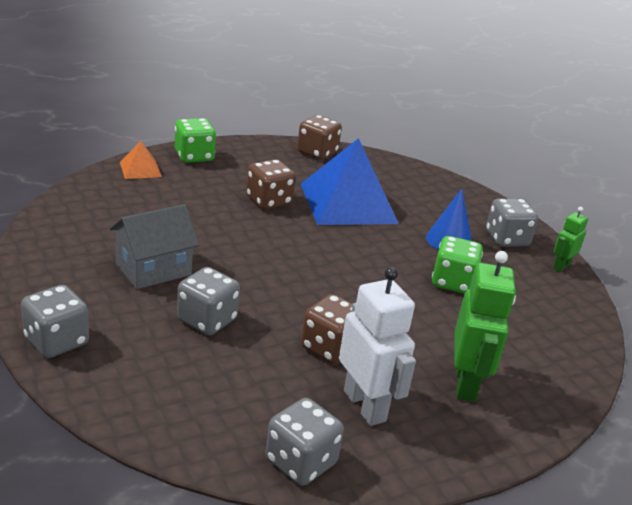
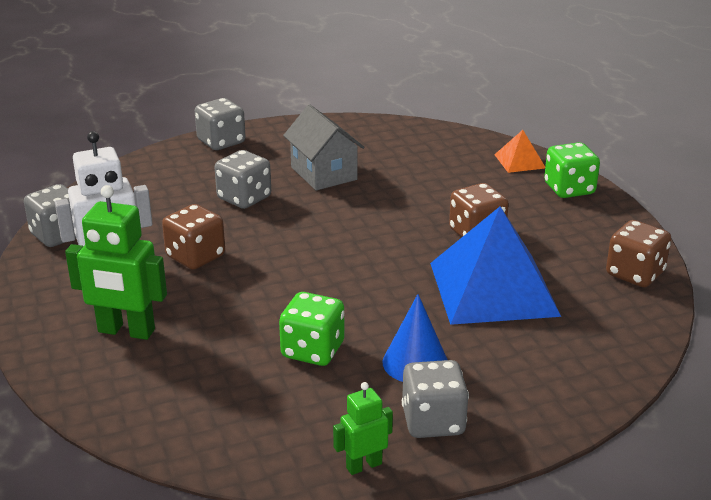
camera: 100 degrees right, 0 degrees up
(561, 266) = (363, 465): green robot -> green robot turned 75 degrees counterclockwise

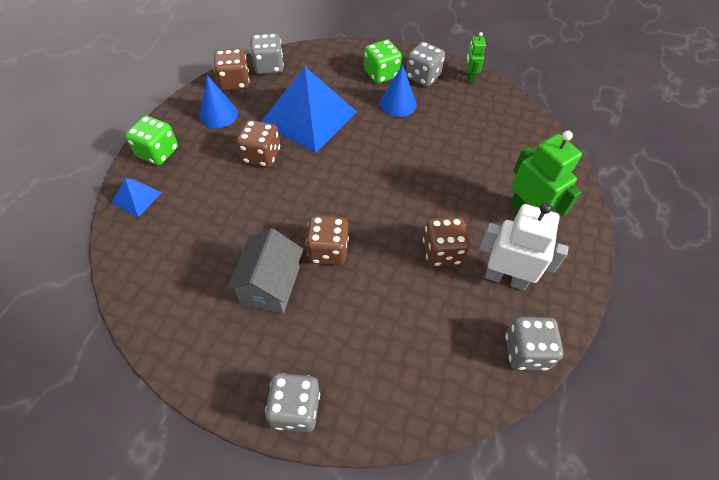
camera: 140 degrees left, 25 degrees up
(244, 198) = (356, 297): grey dice -> grey dice (269, 66)
(306, 209) = (328, 251): none -> brown dice
(313, 350) = (437, 138): green dice -> green dice (381, 74)
(363, 465) = (469, 77): green robot -> green robot turned 75 degrees clockwise
(520, 161) = (136, 197): orange pyramid -> blue pyramid
(584, 240) = (218, 114): none -> blue cone

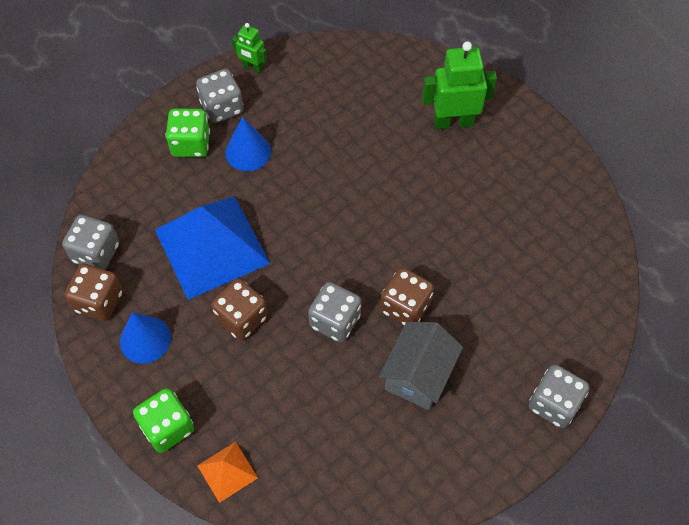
camera: 60 degrees left, 5 degrees up
(136, 197) = (227, 471): blue pyramid -> orange pyramid
(270, 285) = (418, 375): grey house -> grey house turned 75 degrees clockwise
(442, 252) = (458, 212): brown dice -> none
(505, 278) = (510, 178): white robot -> none
(526, 351) = (583, 204): grey dice -> grey dice (335, 321)

